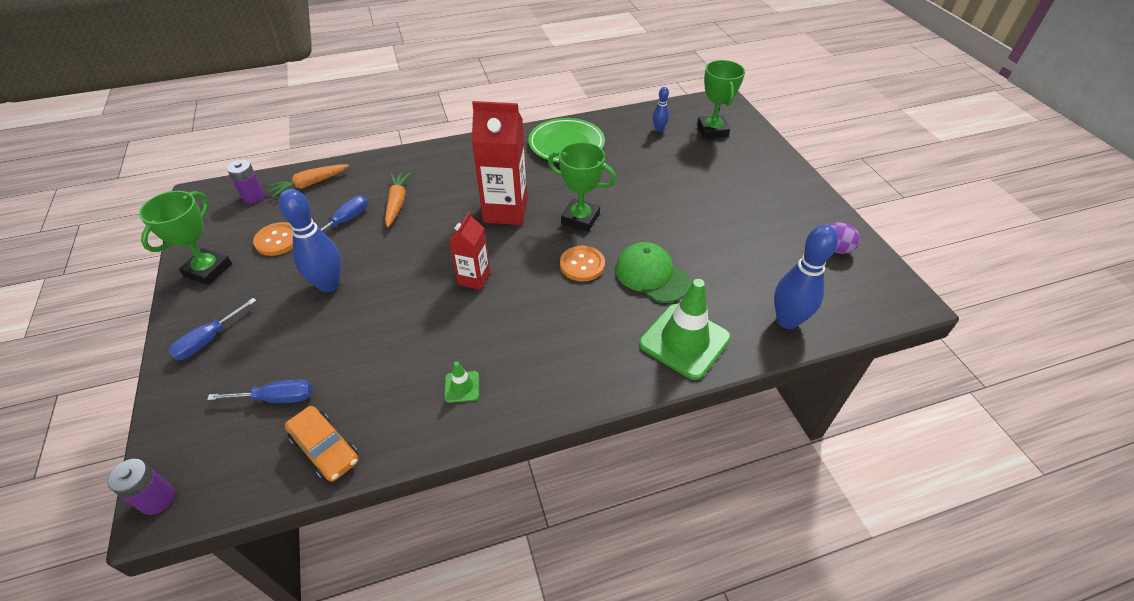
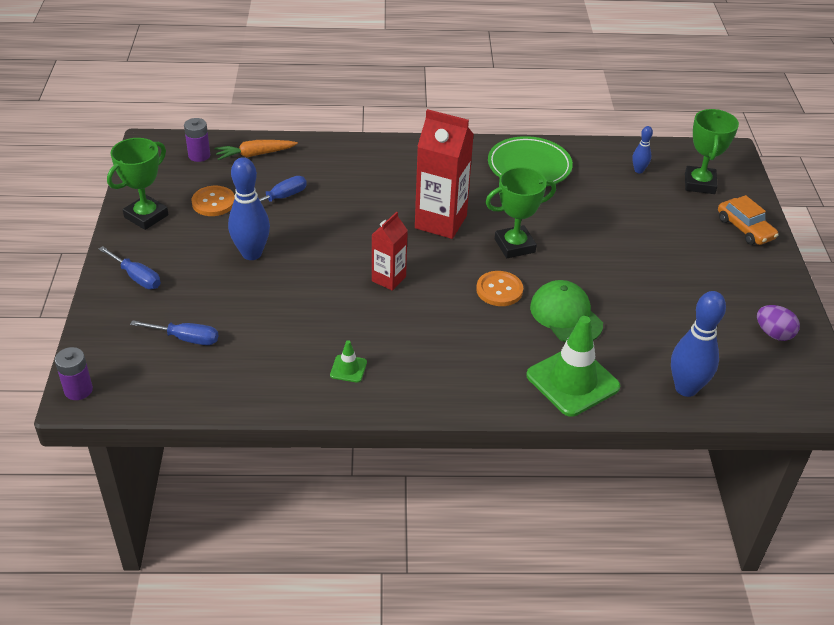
camera: 15 degrees right, 5 degrees down
(208, 340) = (137, 277): blue screwdriver -> blue screwdriver turned 105 degrees counterclockwise
(325, 448) = (218, 387): orange car -> orange car (745, 229)
(397, 203) = (335, 191): orange carrot -> none
(580, 218) = (514, 246): green trophy -> green trophy turned 60 degrees counterclockwise

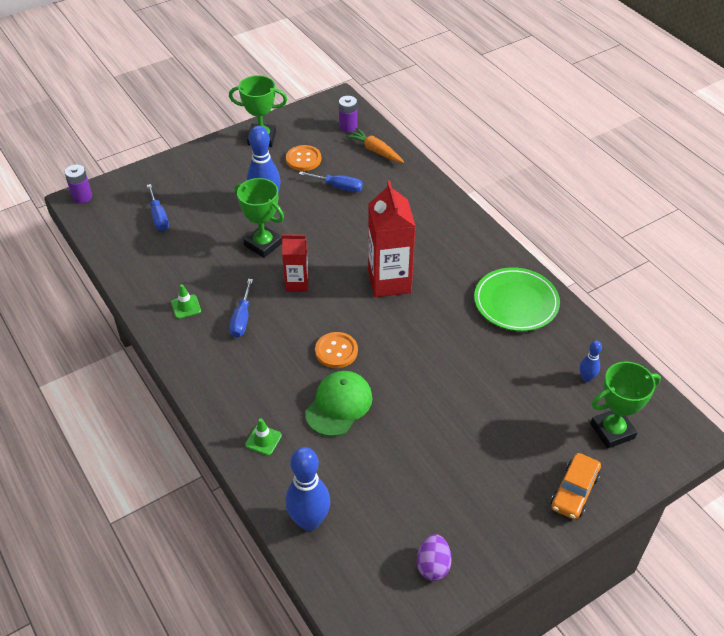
camera: 60 degrees right, 5 degrees up
(137, 277) = (199, 166): blue screwdriver -> blue screwdriver (242, 319)
(514, 246) = (399, 337): green trophy -> green trophy (263, 244)
(572, 381) = (263, 440): green traffic cone -> green traffic cone, size x0.45

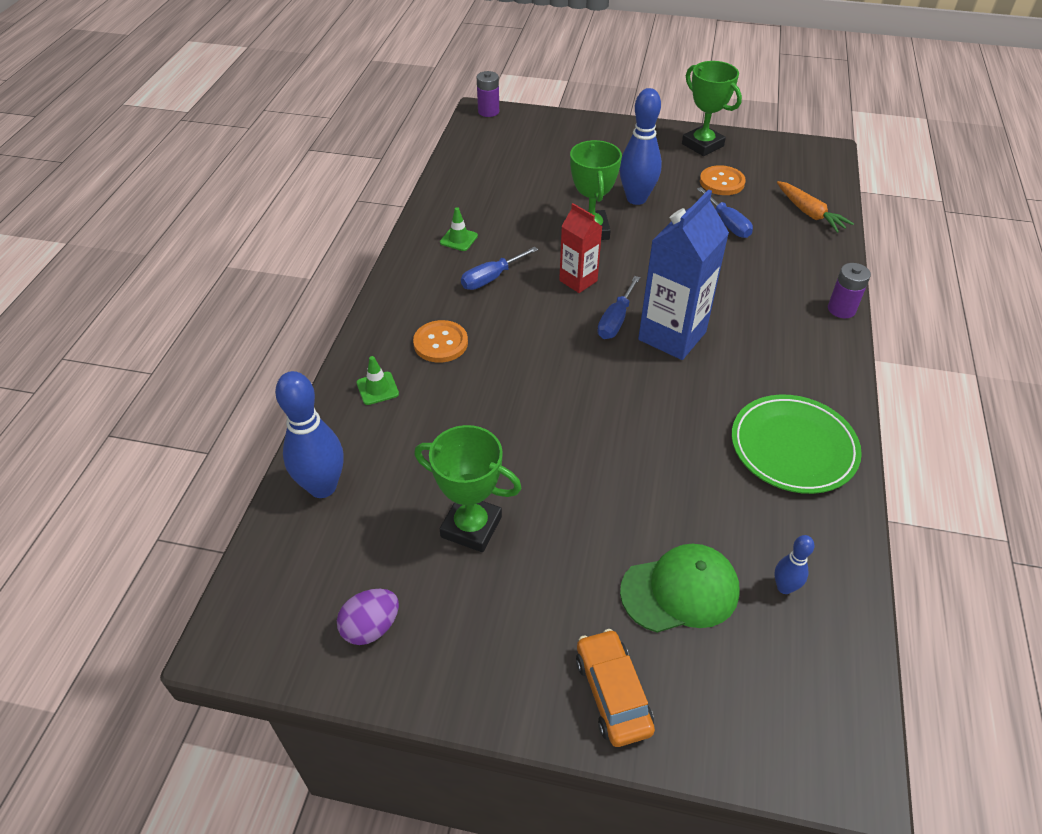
camera: 45 degrees right, 0 degrees up
(158, 217) = (528, 158): blue screwdriver -> blue screwdriver (615, 320)
(336, 351) = (539, 361): orange button -> orange button (440, 343)
(339, 405) = (479, 409): green cap -> green cap (680, 591)
(348, 127) = (805, 178): purple battery -> purple battery (841, 309)
(375, 151) = (809, 213): orange carrot -> orange carrot turned 150 degrees clockwise
(389, 282) = (672, 336): red carton -> blue carton
(574, 491) = (612, 693): orange car -> orange car turned 90 degrees clockwise
(612, 431) = (745, 670): green trophy -> green trophy (471, 527)

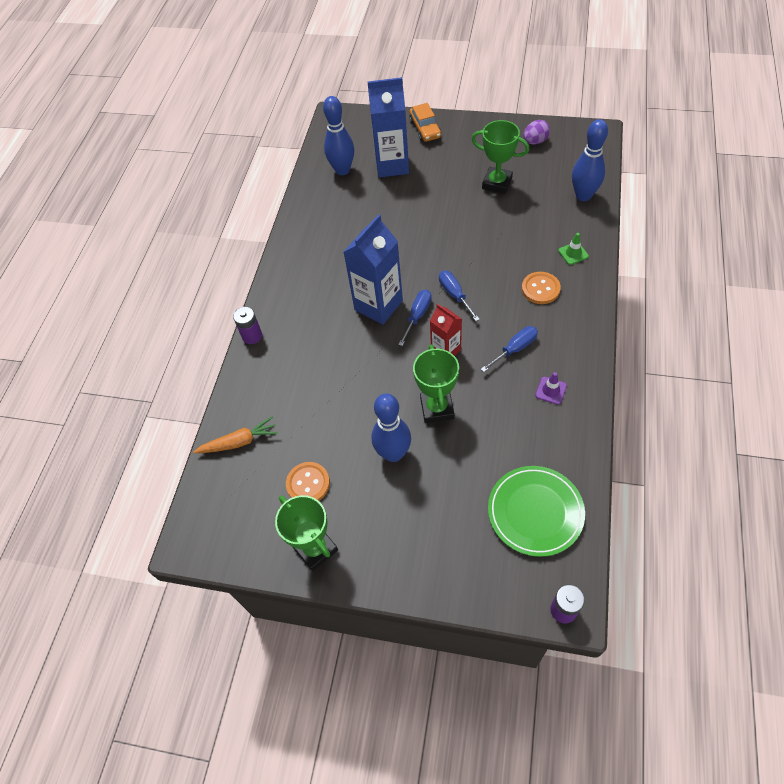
camera: 175 degrees left, 10 degrees up
(458, 239) = (550, 390): green traffic cone -> purple traffic cone
(680, 591) = (392, 165): green cap -> blue carton
(727, 224) = (315, 423): blue screwdriver -> blue screwdriver (454, 295)
(784, 587) = (342, 170): blue bowling pin -> blue bowling pin, size x1.98
(793, 447) = (318, 235): green plate -> green plate (535, 512)
(809, 213) = (239, 442): orange carrot -> orange carrot turned 105 degrees clockwise

